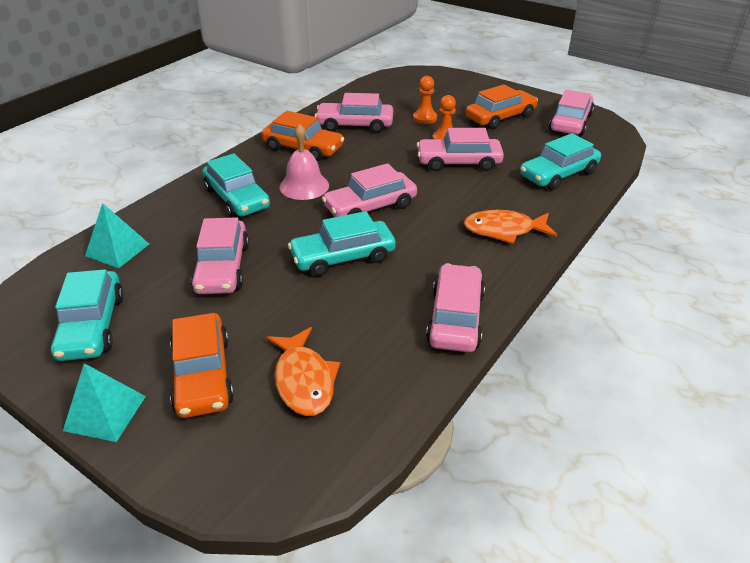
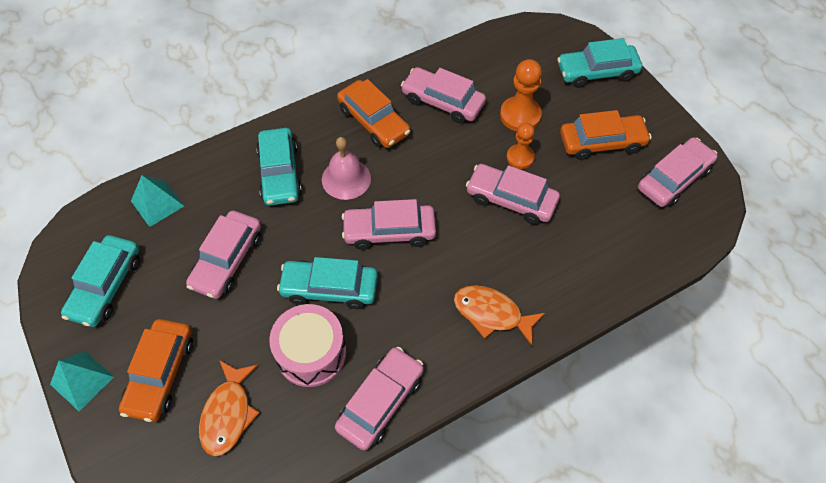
camera: 25 degrees right, 20 degrees up
(359, 306) = (311, 353): none -> pink drum
(424, 118) = (520, 115): orange pawn -> orange pawn, size x1.53
(558, 174) = (600, 256): turquoise car -> turquoise car (597, 72)

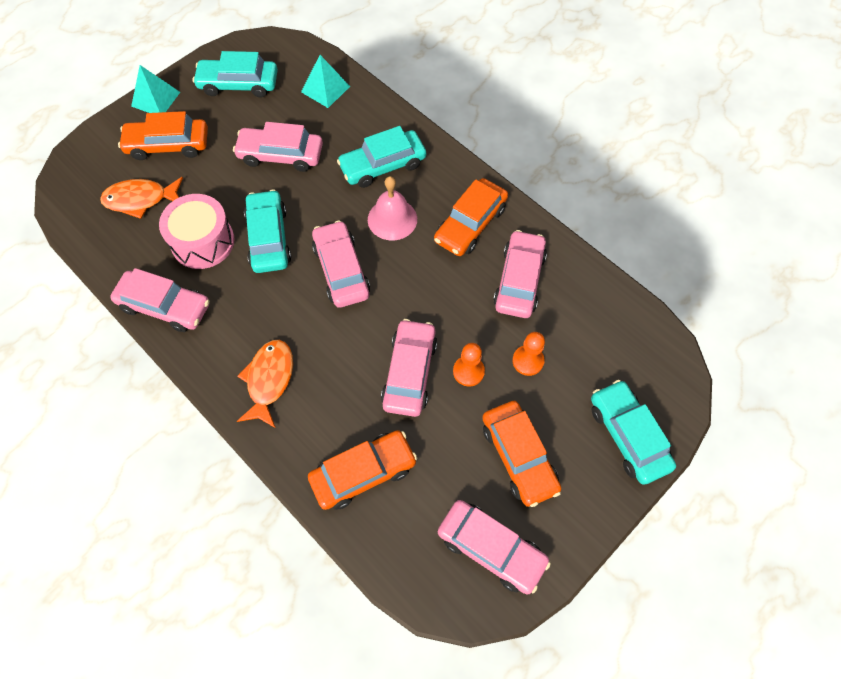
camera: 75 degrees right, 5 degrees up
(520, 115) = (528, 361): orange pawn -> orange pawn, size x0.65
(598, 253) = (363, 473): none -> orange car

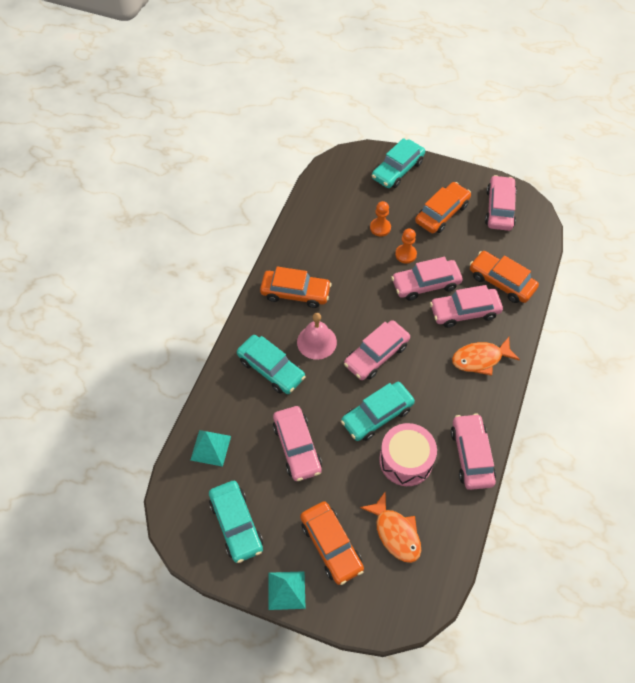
camera: 115 degrees left, 5 degrees down
(519, 280) = (325, 250): pink car -> pink car (464, 311)

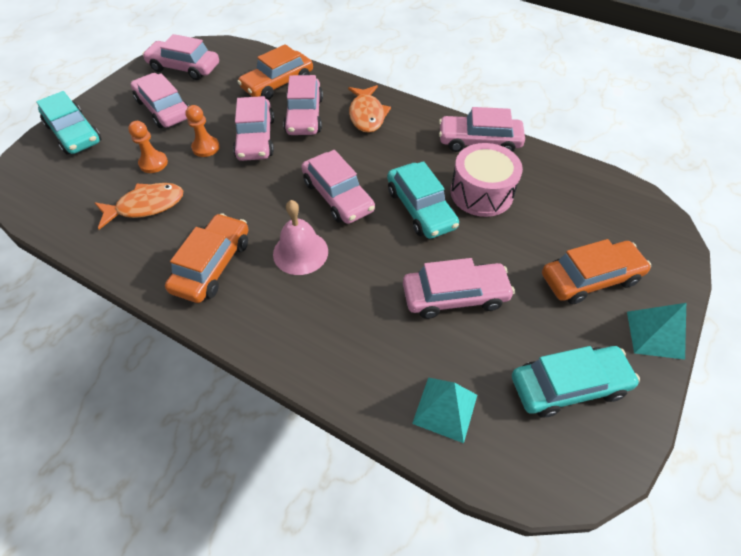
camera: 80 degrees left, 5 degrees down
(271, 369) = (328, 311): turquoise car -> none
(395, 533) = (570, 216): orange fish -> orange fish (146, 206)
(442, 213) = (164, 109): orange car -> pink car

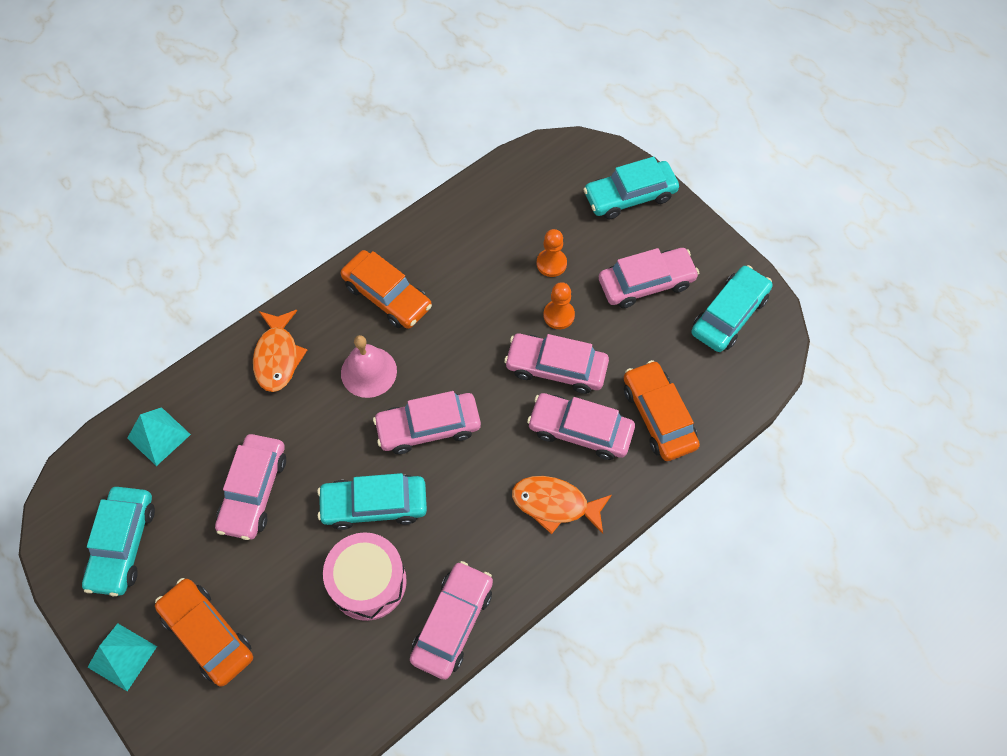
camera: 110 degrees right, 10 degrees up
(146, 206) = (488, 251): orange fish -> orange fish (277, 357)
(184, 67) = (729, 315): pink car -> turquoise car
(590, 278) = (208, 634): orange car -> orange car turned 135 degrees clockwise

